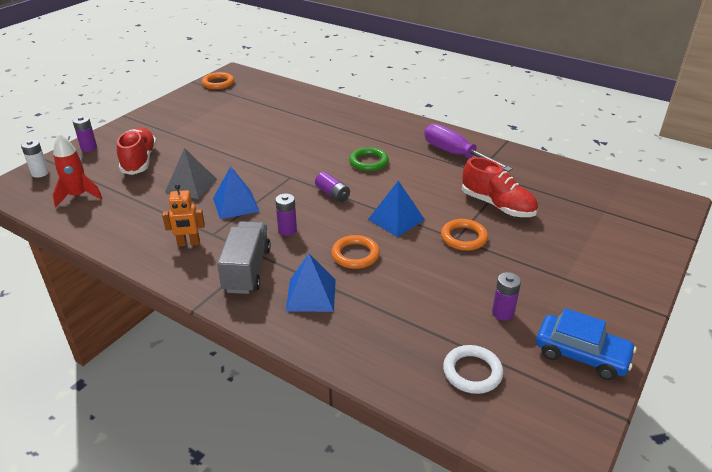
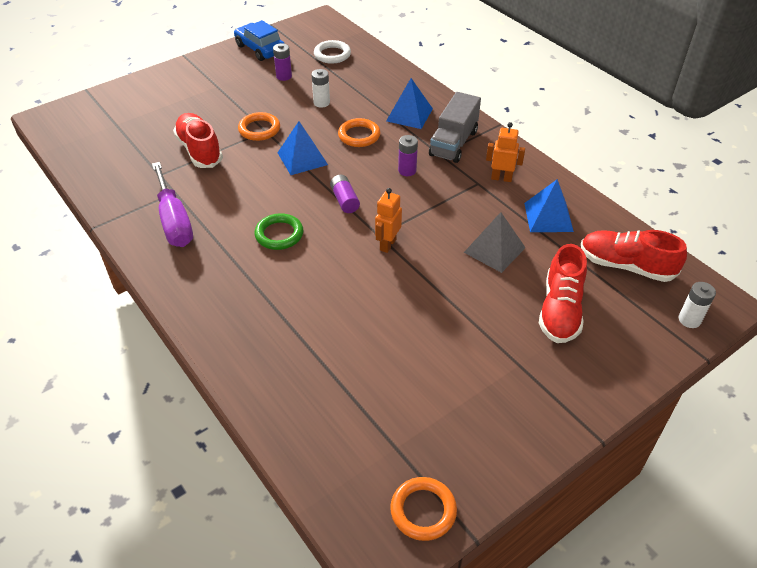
camera: 160 degrees left, 10 degrees up
(78, 196) = (626, 266): red rocket -> red shoe
(89, 148) = (637, 358): purple battery -> none
(236, 204) = (449, 211): blue pyramid -> blue pyramid (548, 217)
(280, 172) = (387, 244): none -> orange robot
(425, 285) = (321, 103): none -> white battery

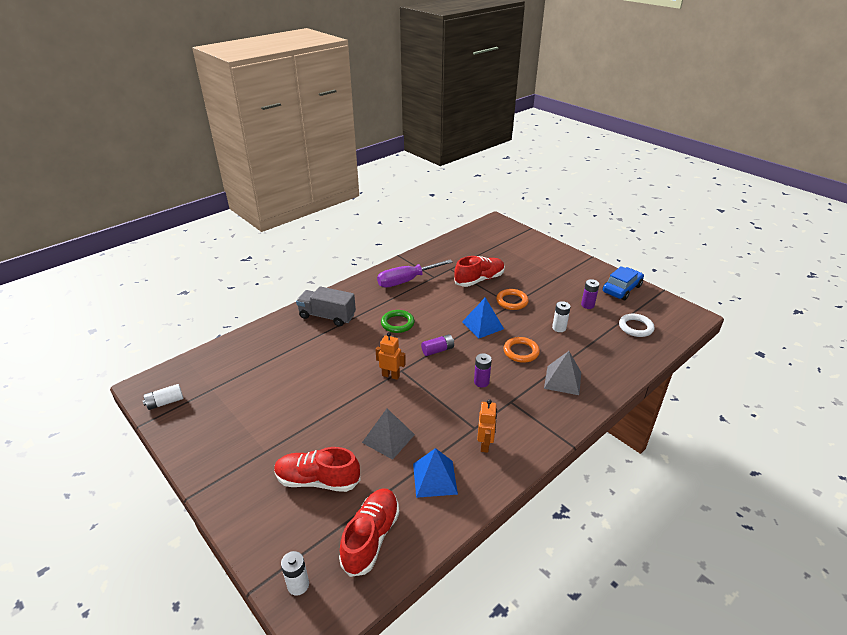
camera: 85 degrees right, 10 degrees down
(409, 114) = (562, 380): blue pyramid -> grey pyramid
(423, 510) = (165, 402): orange ring -> white battery
(453, 143) = (529, 410): grey truck -> grey truck (327, 316)

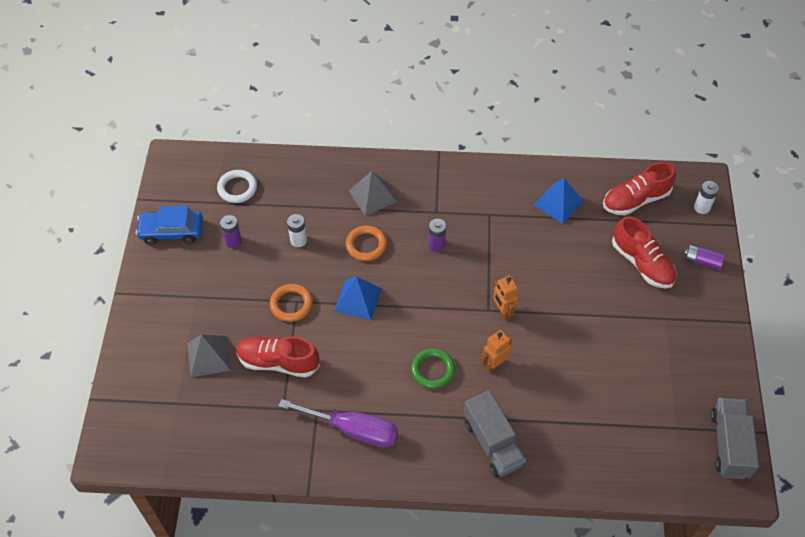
camera: 135 degrees left, 20 degrees up
(165, 402) = (729, 444): white battery -> grey truck
(388, 438) = (562, 256): grey pyramid -> grey pyramid (208, 356)
(437, 350) = (433, 305): purple battery -> purple battery (702, 261)
(485, 444) = (497, 197): orange robot -> orange robot (494, 364)

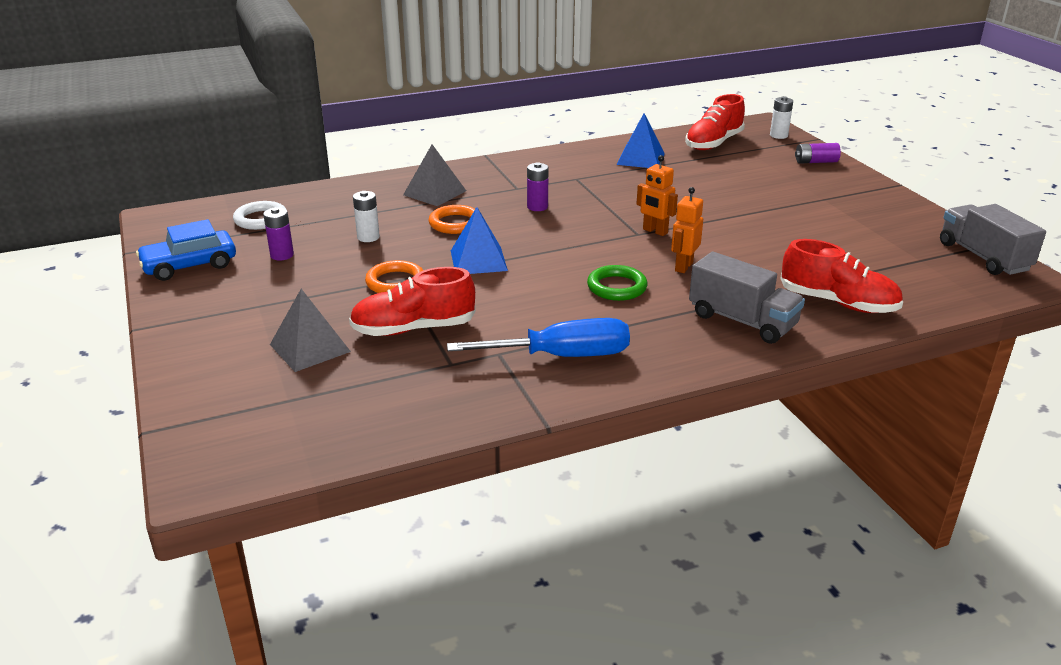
camera: 25 degrees left, 25 degrees down
(353, 430) = (562, 356): purple screwdriver -> blue screwdriver
(642, 263) = (762, 174): red shoe -> red shoe (838, 303)

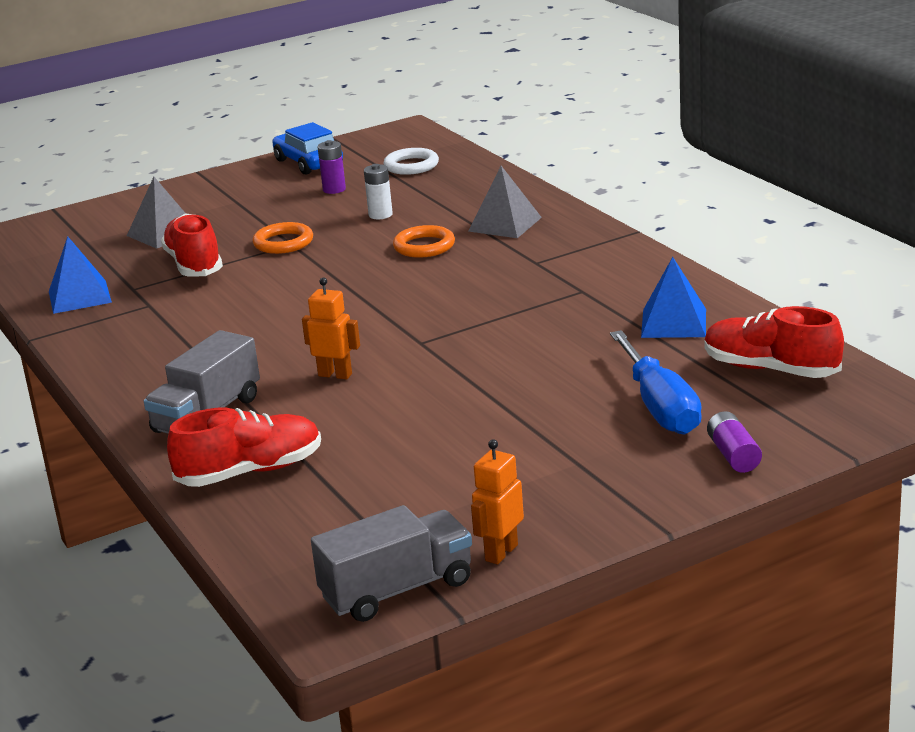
camera: 85 degrees right, 5 degrees down
(478, 260) = (335, 270): blue pyramid -> blue pyramid (79, 296)
(537, 207) = (482, 280): purple battery -> none
(562, 356) = (141, 332): blue screwdriver -> blue screwdriver (659, 406)
(617, 287) = (281, 343): green ring -> none
(655, 231) = (430, 351): orange robot -> orange robot (501, 552)
(778, 135) = (844, 421): white battery -> none
(838, 303) = (250, 472): red shoe -> red shoe turned 135 degrees counterclockwise

